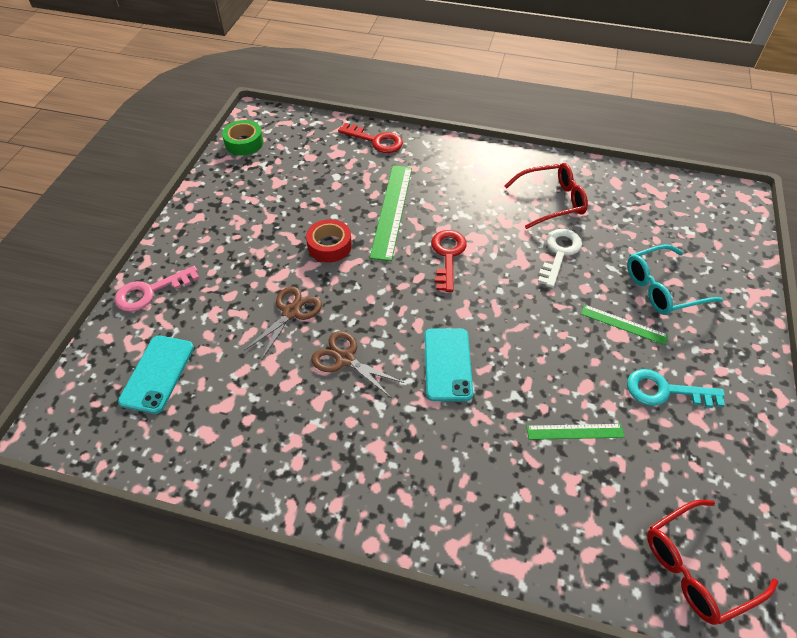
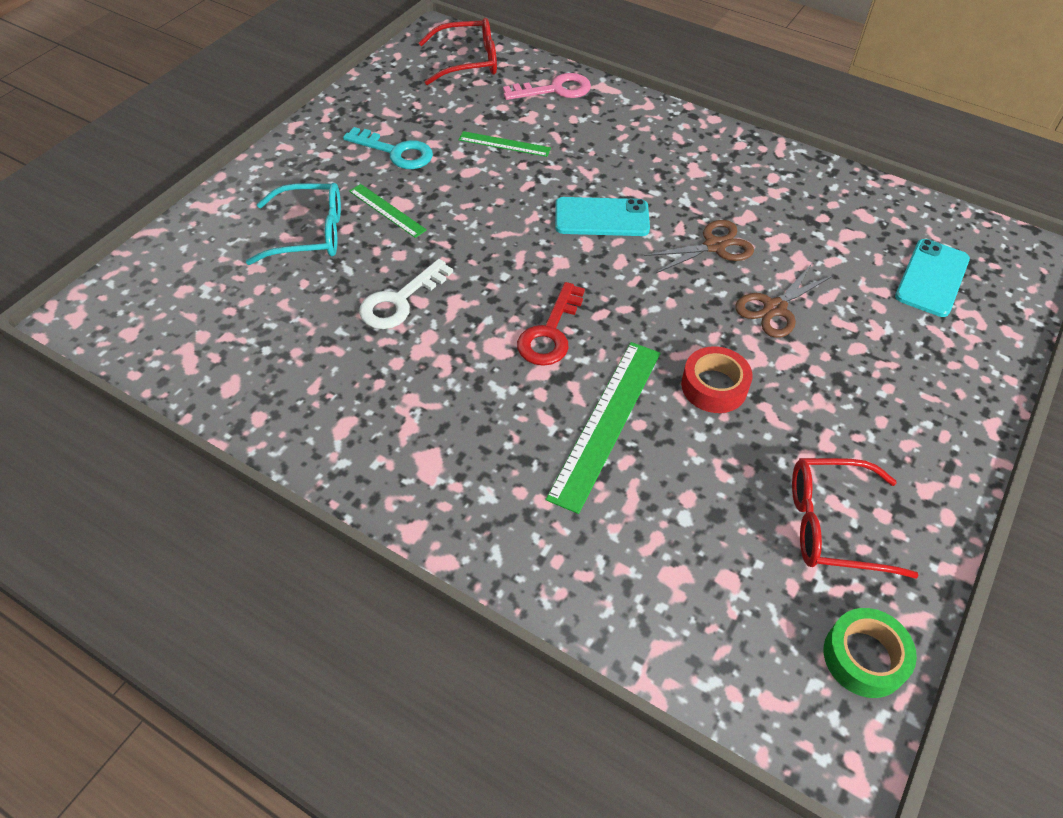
camera: 165 degrees left, 0 degrees up
(150, 292) = (970, 378): pink key -> pink key (555, 90)
(345, 359) = (714, 246): brown scissors -> brown scissors turned 75 degrees counterclockwise
(376, 141) = (590, 588): red key -> none
(447, 364) = (601, 217): turquoise phone -> turquoise phone turned 75 degrees clockwise
(551, 201) = (355, 378): red glasses -> red glasses (834, 525)

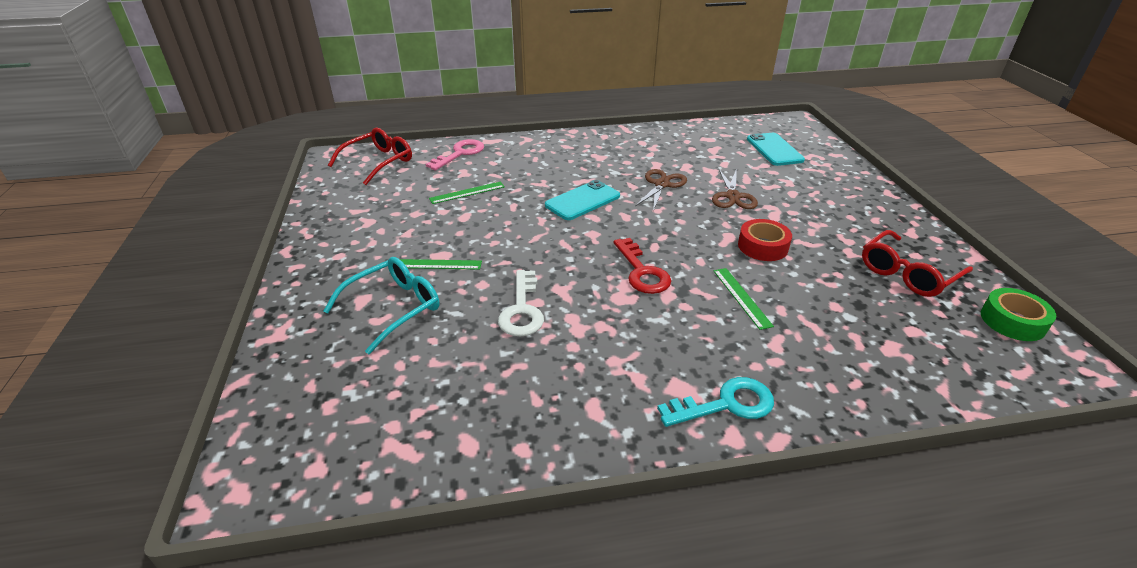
camera: 40 degrees left, 15 degrees down
(396, 152) = (395, 230): turquoise key -> turquoise key (726, 404)
(606, 422) = (741, 297): green ruler -> green ruler, size x0.55

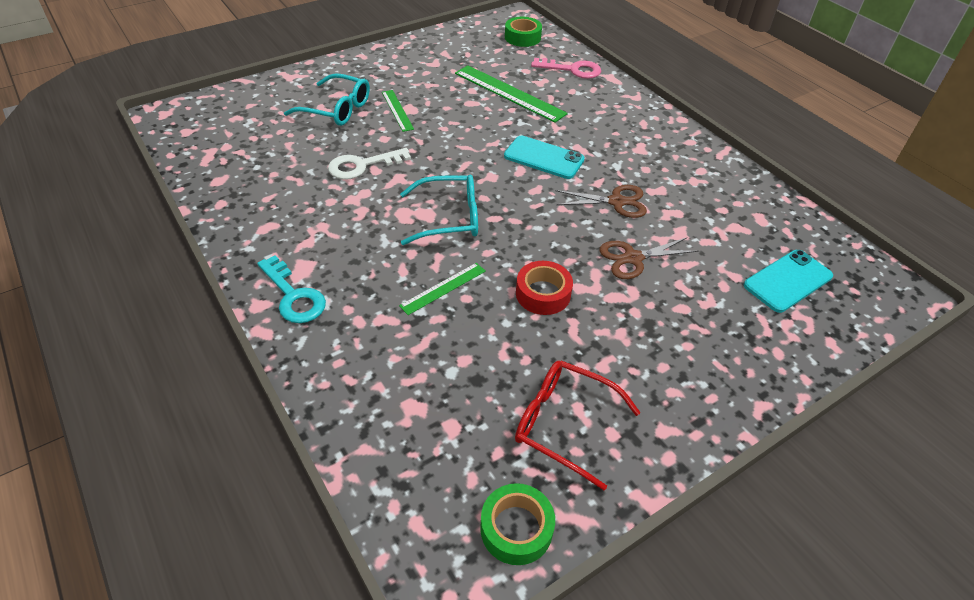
camera: 65 degrees right, 10 degrees up
(378, 162) = (522, 37): red glasses -> green tape
(467, 192) = (509, 93): green ruler -> green ruler, size x1.82
(642, 272) = (448, 218): red key -> turquoise glasses

